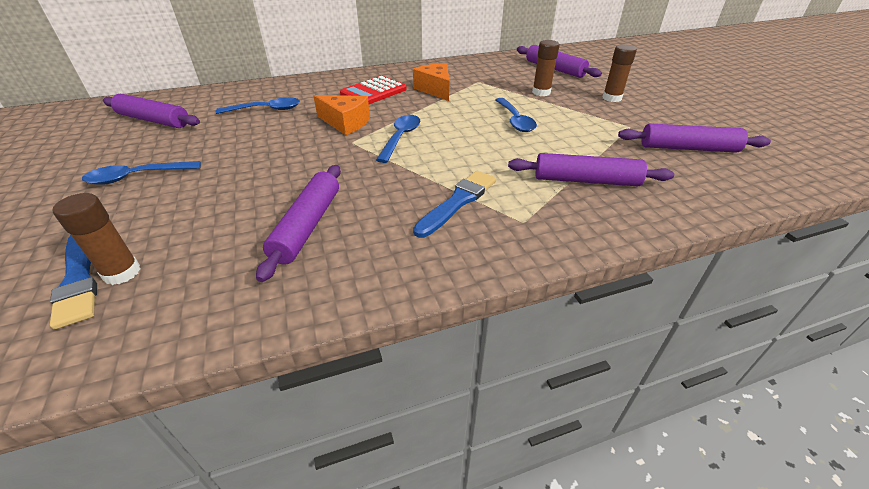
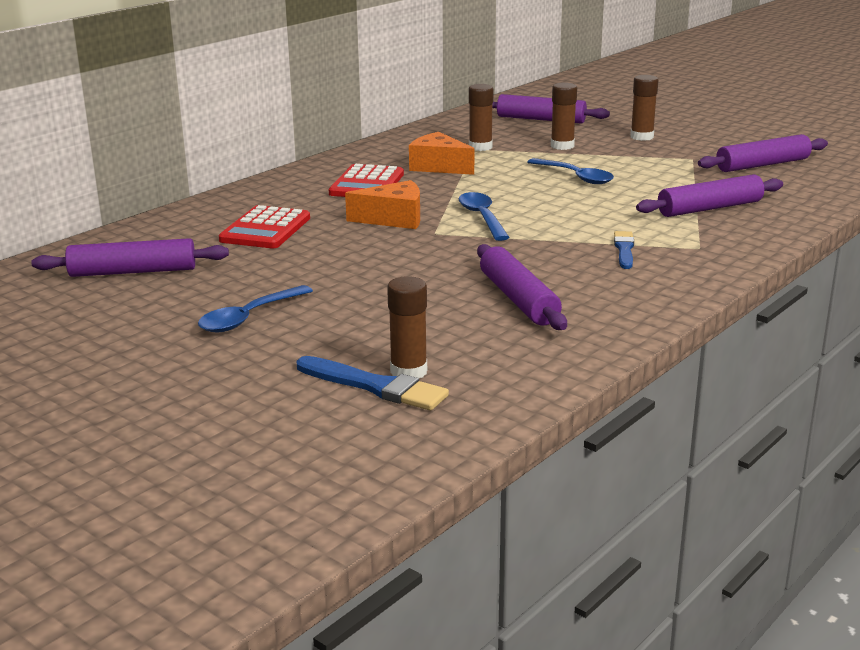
camera: 30 degrees left, 15 degrees down
(266, 110) = (265, 229): blue spoon -> red calculator
(458, 202) = (624, 249): blue brush -> blue brush, size x0.66
(483, 81) = (480, 147): none -> brown glue stick

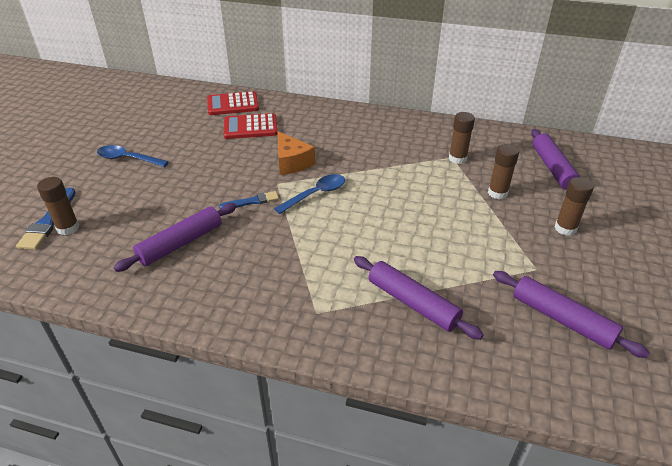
camera: 65 degrees right, 15 degrees up
(133, 271) = (175, 111): purple rolling pin -> none
(367, 184) = (346, 137): red calculator -> red calculator (233, 104)
(438, 167) = (400, 153): orange cheese -> none
(575, 177) = (430, 215): blue spoon -> none
(624, 249) = (291, 272): blue brush -> blue brush (252, 201)

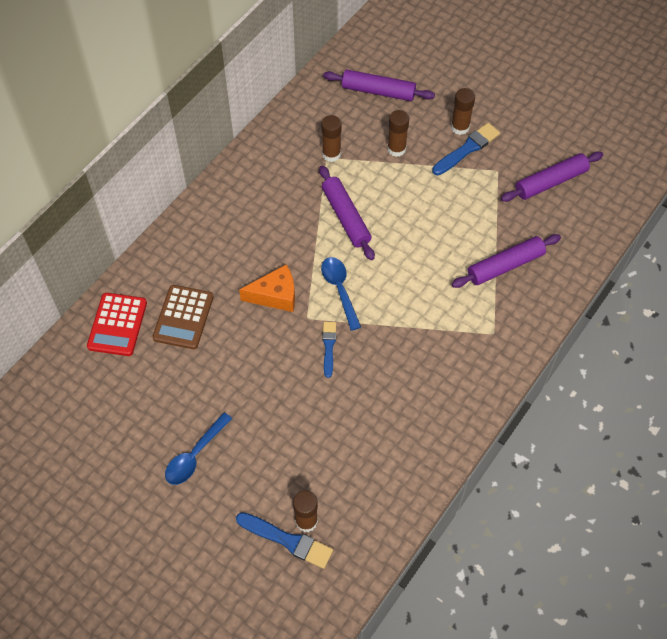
camera: 70 degrees left, 20 degrees up
(181, 243) = (370, 419): purple rolling pin -> purple rolling pin (346, 217)
(250, 127) = (183, 317): red calculator -> brown calculator
(543, 239) = (467, 149): none -> blue brush

